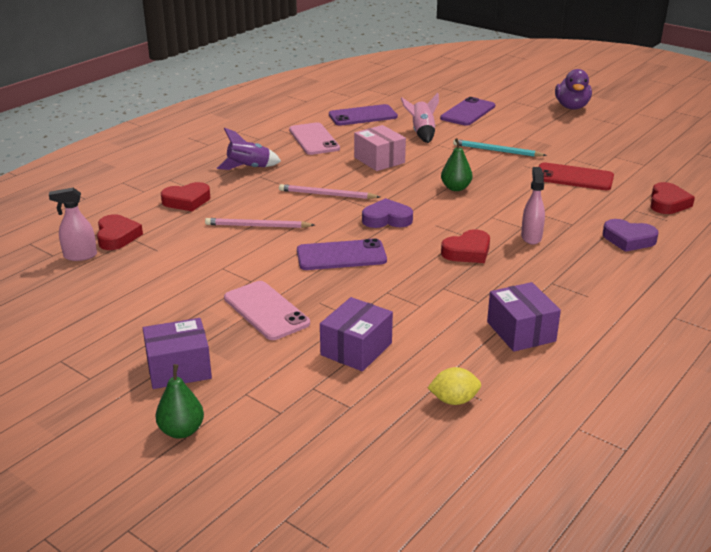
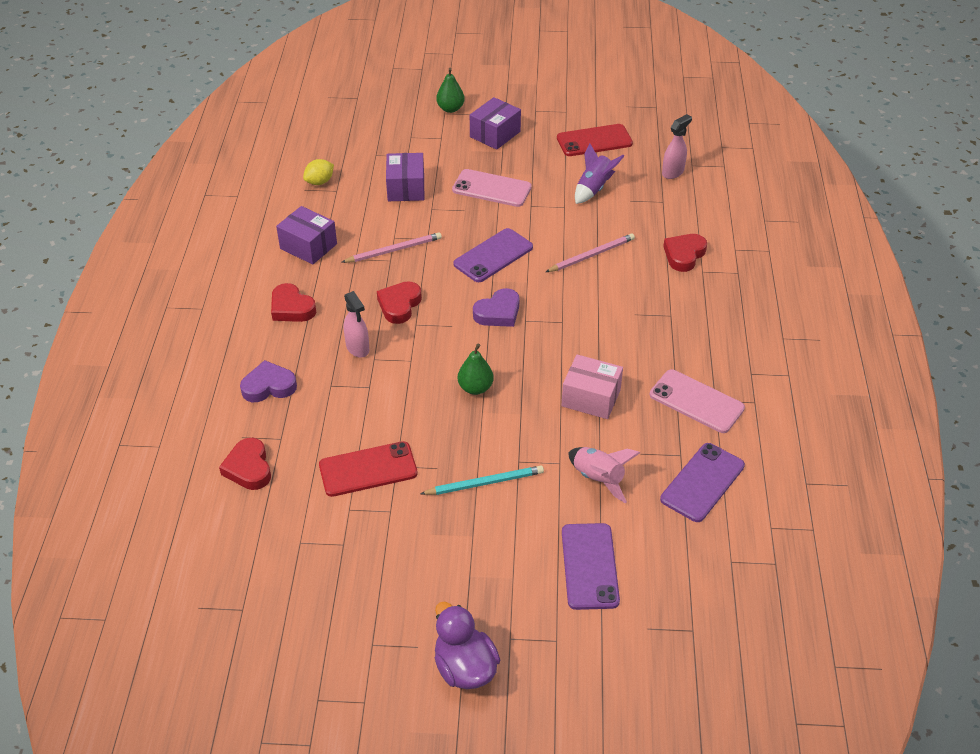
camera: 145 degrees right, 15 degrees up
(92, 314) = (594, 141): none -> red phone
(117, 236) = (677, 198): red heart -> red heart (291, 308)
(249, 168) = (694, 321): purple rocket -> purple rocket (594, 189)
(327, 195) = (581, 319): pink pencil -> pink pencil (394, 250)

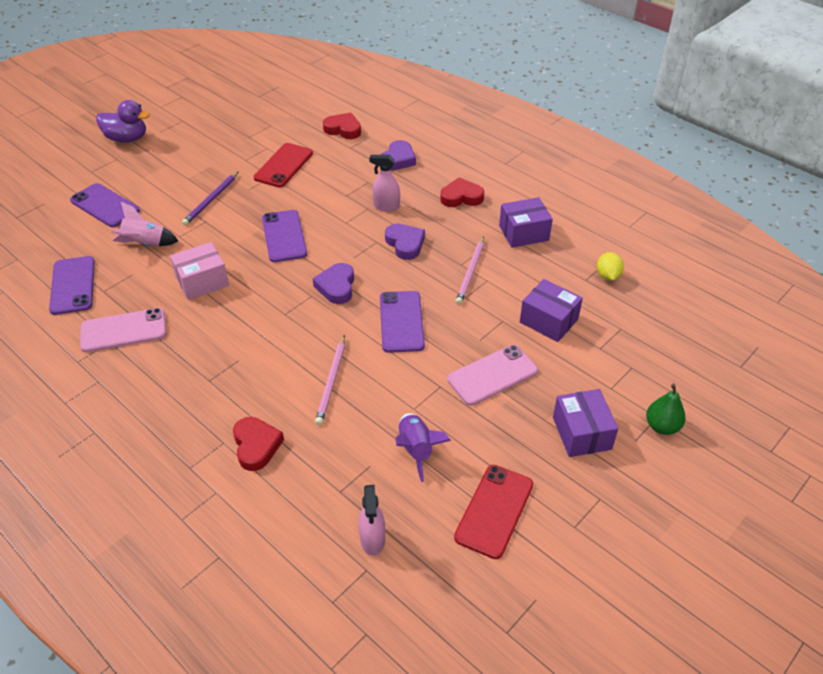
camera: 130 degrees right, 0 degrees up
(399, 305) = (405, 244): red heart -> purple heart
(475, 388) = (284, 236): green pear -> purple phone
(485, 483) = (211, 200): turquoise pencil -> purple pencil

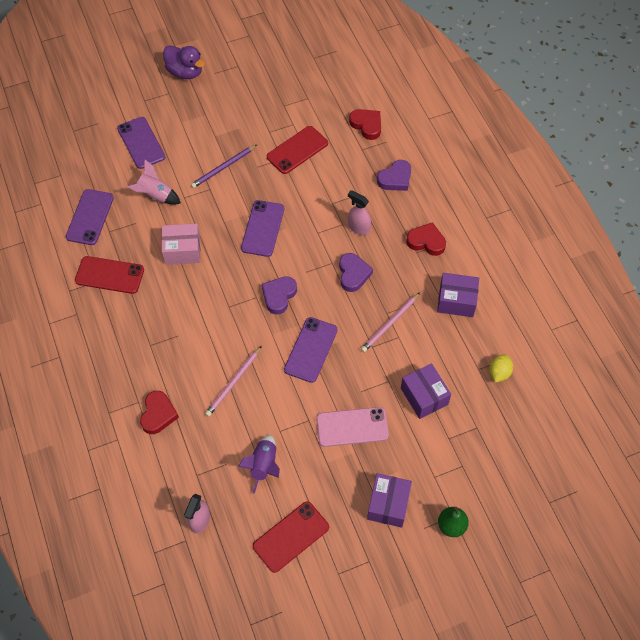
camera: 25 degrees right, 15 degrees up
(123, 330) = (109, 275): pink phone -> red phone

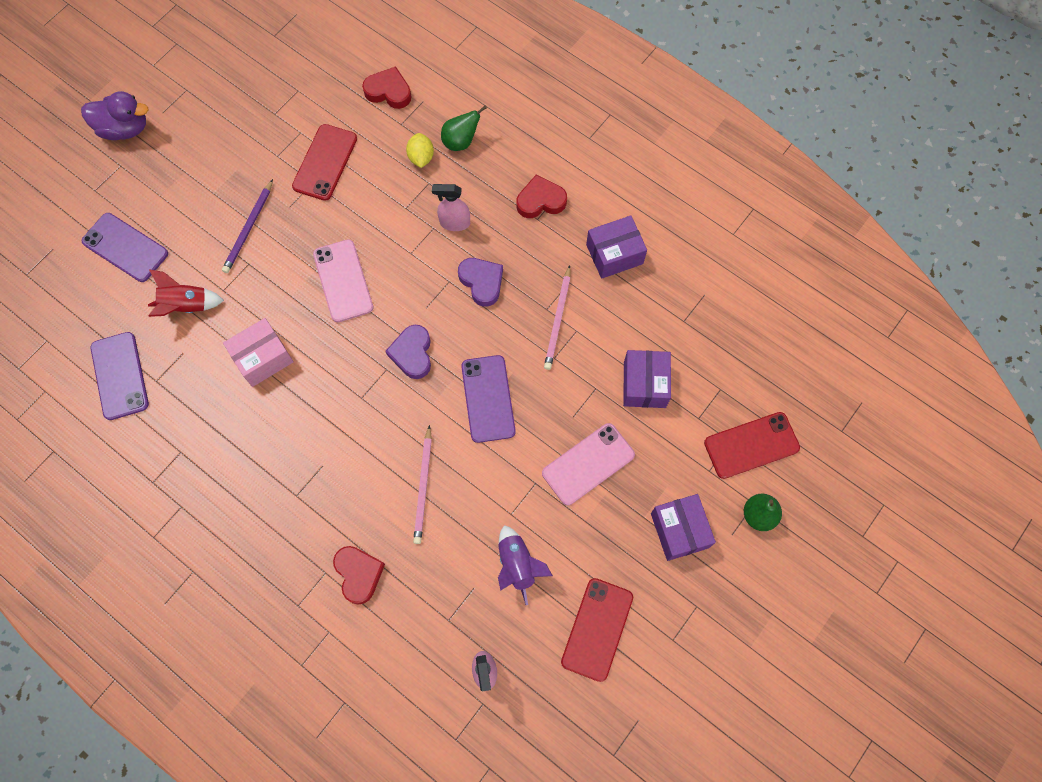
camera: 30 degrees left, 10 degrees up
(109, 275) = (191, 436): red phone -> red phone (751, 445)
(156, 195) = (186, 306): pink rocket -> red rocket
(262, 228) = (343, 281): purple phone -> pink phone
(395, 179) = (461, 141): purple heart -> green pear
(424, 396) = (644, 384): purple box -> purple box turned 60 degrees clockwise
(499, 373) = (708, 313): yellow lemon -> yellow lemon (421, 157)

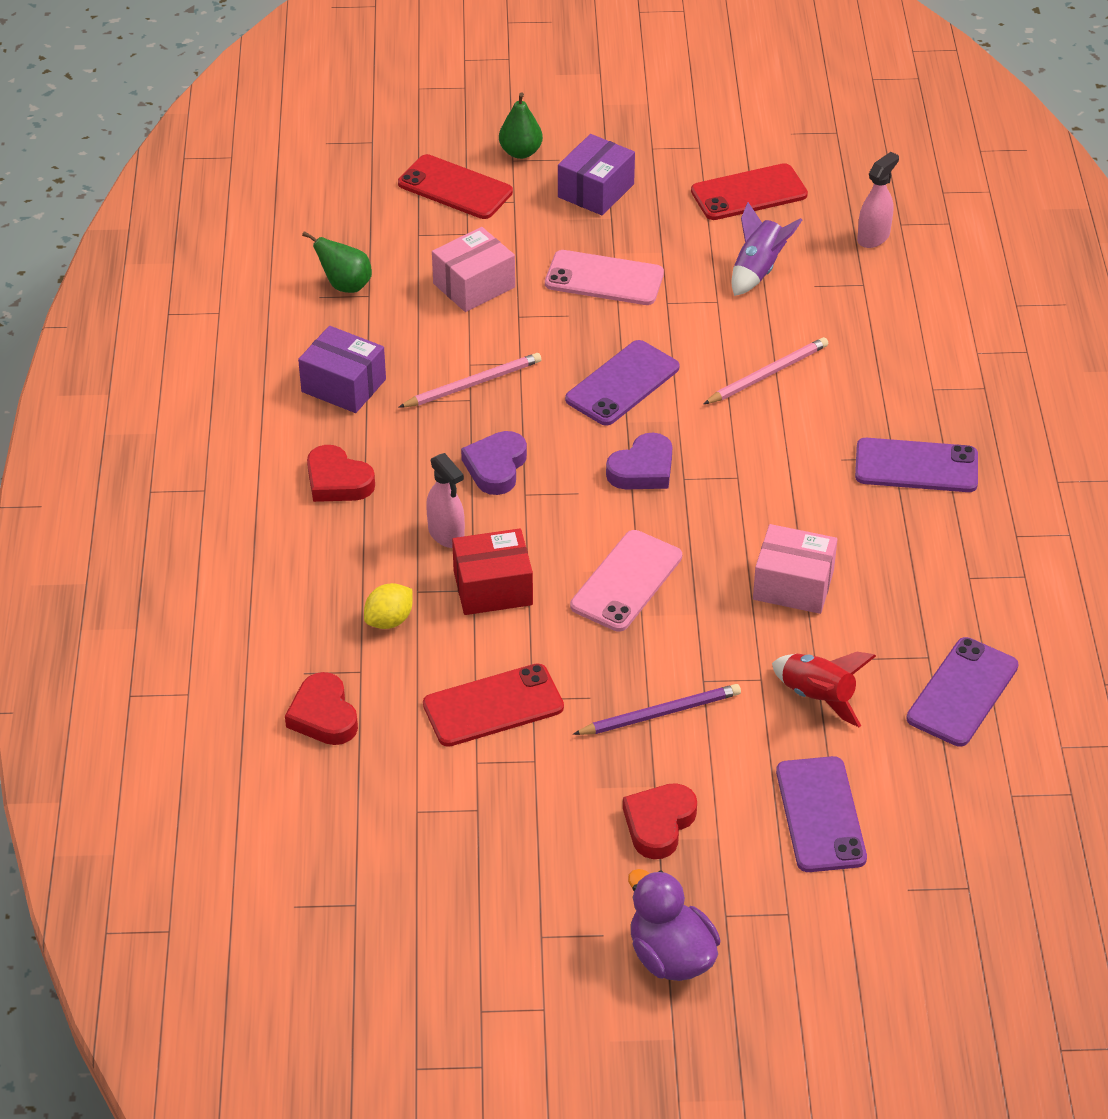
camera: 130 degrees left, 25 degrees down
(278, 502) = (916, 466): none -> purple phone
(359, 574) = (903, 365): red heart -> red heart (659, 824)
(398, 217) = (493, 588): none -> red box
(461, 141) = (328, 598): green pear -> green pear (345, 285)
(644, 384) = (474, 285): purple box -> pink box

